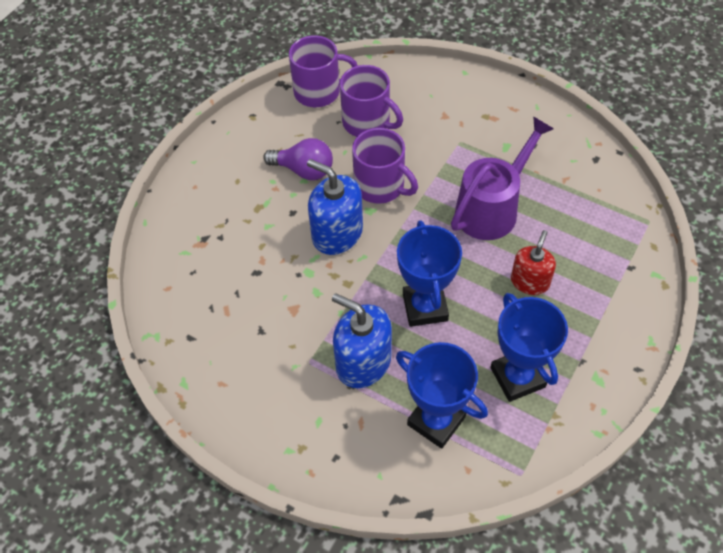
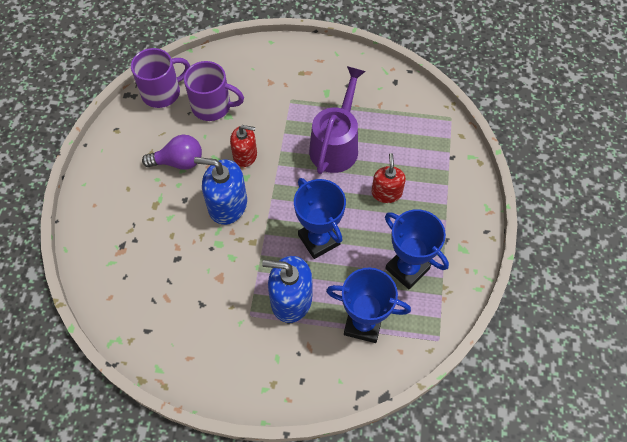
camera: 25 degrees left, 5 degrees up
(381, 186) = (245, 155): purple mug -> red soap dispenser

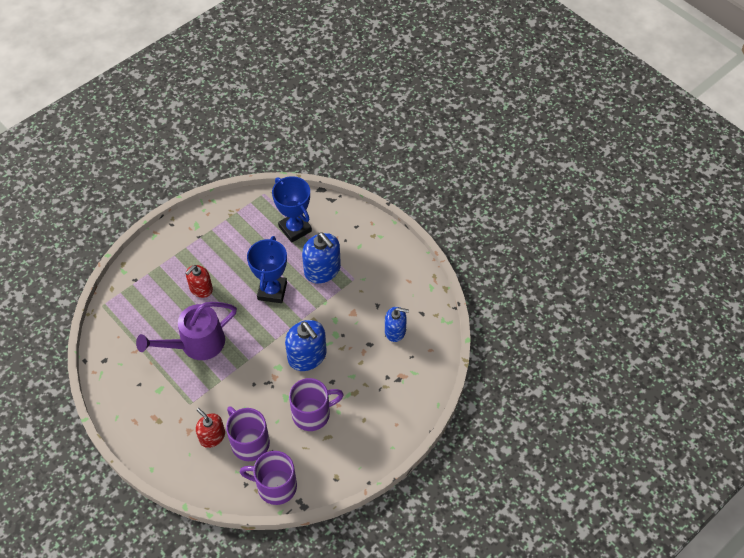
camera: 140 degrees left, 5 degrees down
(161, 290) = (395, 331): none -> blue soap dispenser
(179, 162) = (312, 414): purple light bulb -> purple mug
(245, 155) = (263, 383): red soap dispenser -> red soap dispenser (212, 436)
(407, 268) = (239, 238): blue trophy -> none

